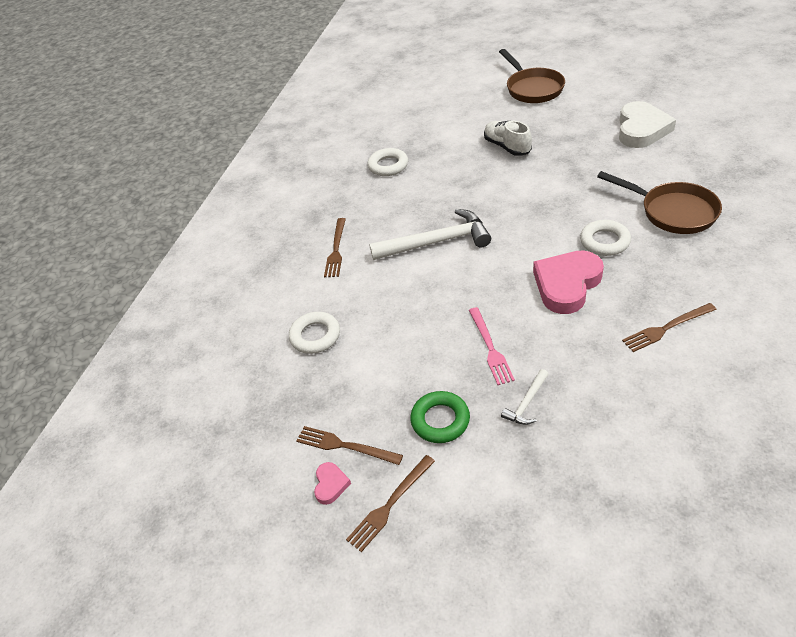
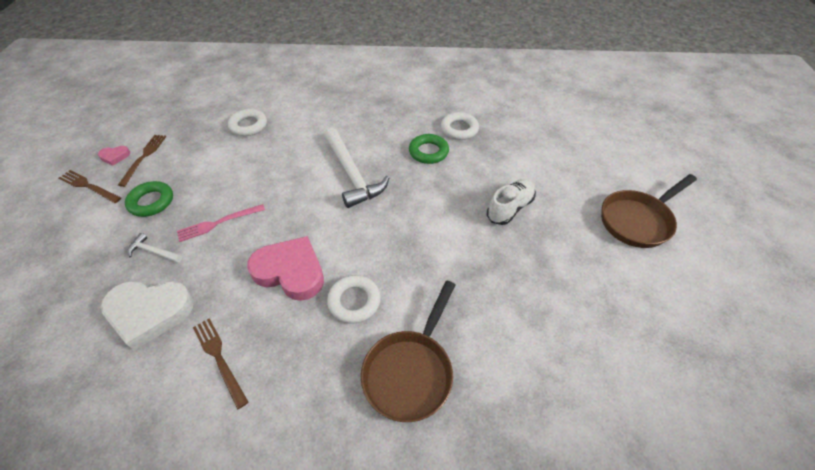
camera: 70 degrees right, 5 degrees up
(336, 250) = (342, 119): brown fork -> none
(417, 188) = (428, 152): none -> green ring
(641, 129) = (583, 338): white heart -> white heart (149, 313)

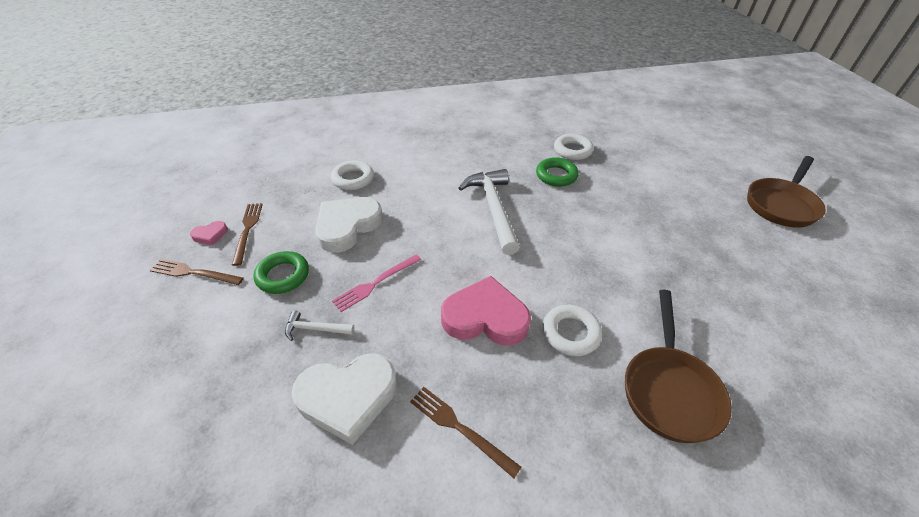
camera: 15 degrees left, 5 degrees down
(222, 168) = (347, 226): none -> white heart
(352, 174) = (493, 209): white hammer -> white hammer turned 150 degrees counterclockwise
(510, 208) = (664, 214): white shoe -> none

